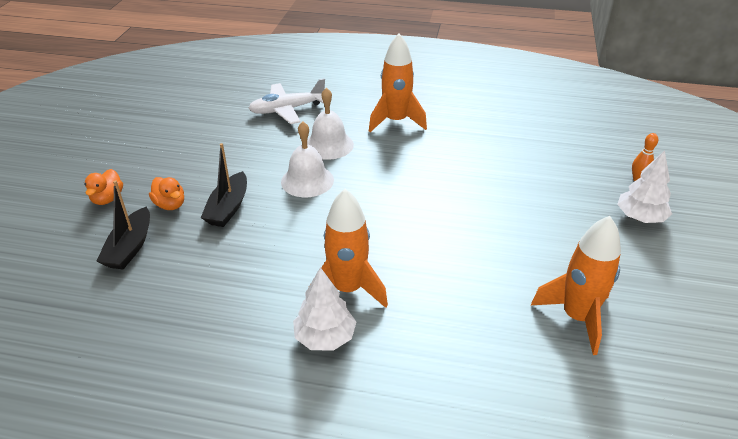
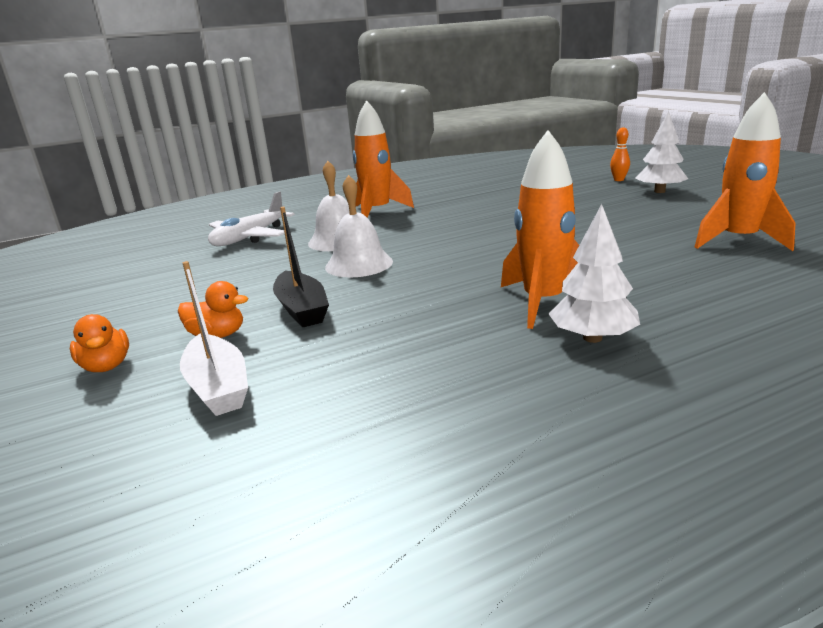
camera: 35 degrees left, 15 degrees down
(130, 247) = (218, 387): black boat -> white boat

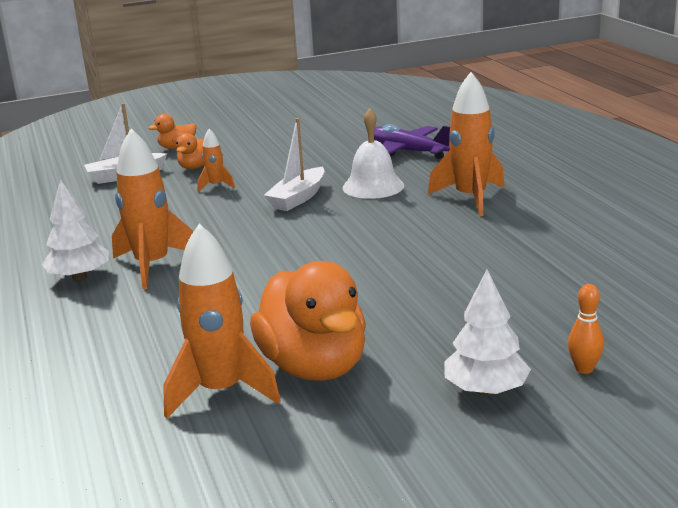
camera: 95 degrees right, 0 degrees up
(249, 238) = (407, 152): white plane -> purple plane
(302, 309) = (216, 186): black boat -> orange rocket
(359, 264) = (298, 198): white bell -> white boat
(675, 223) = (314, 366): none -> orange duck

